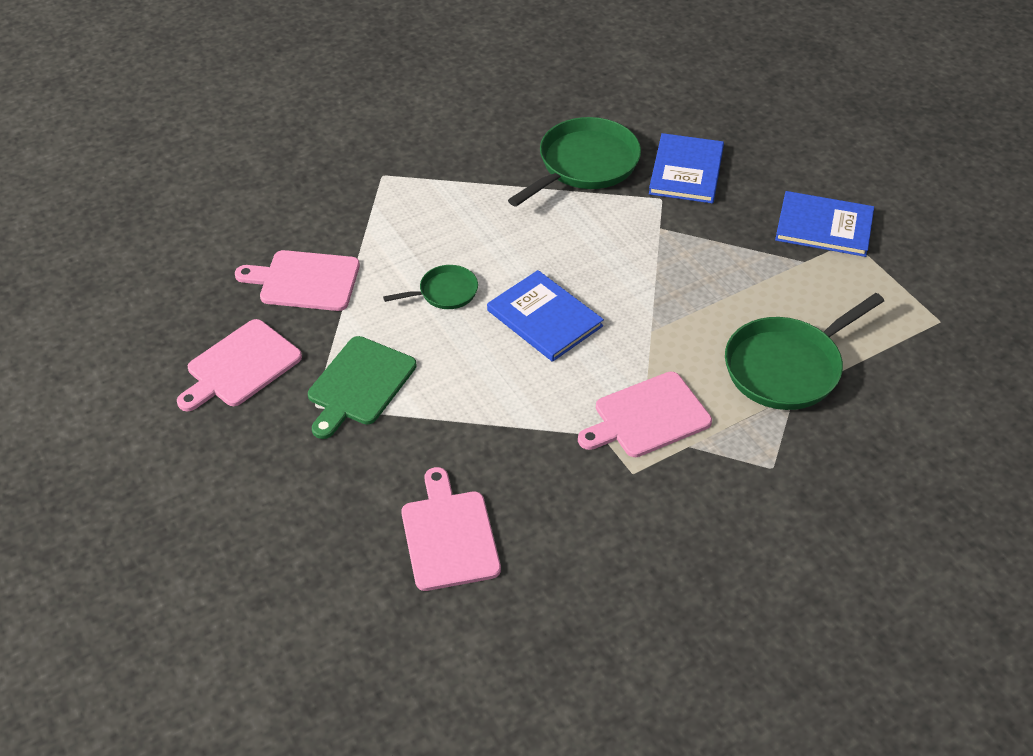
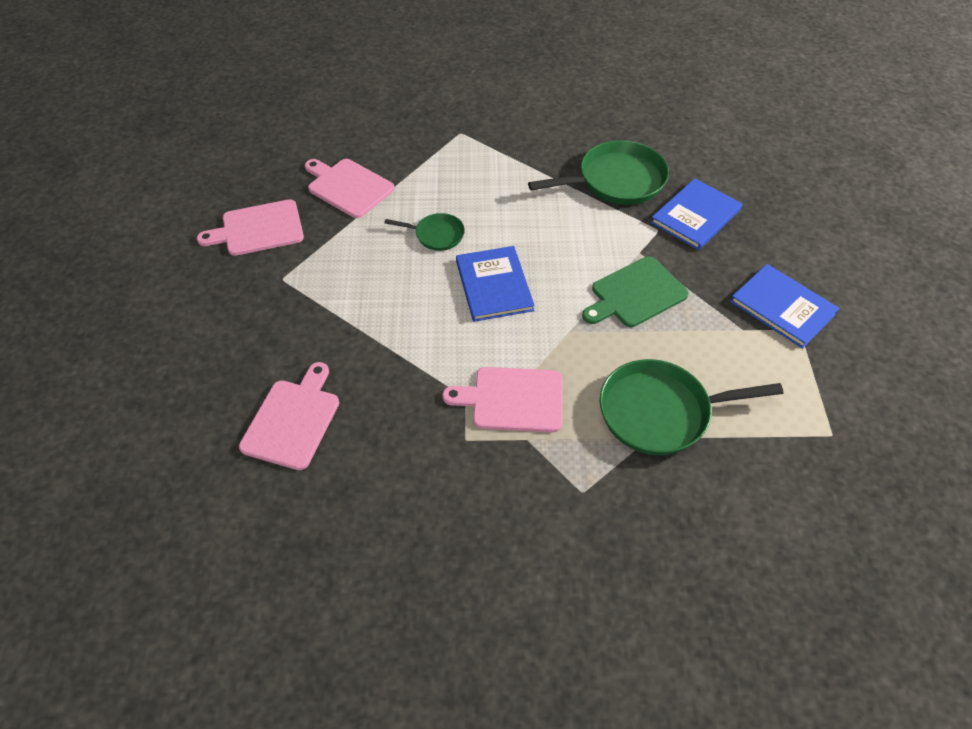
camera: 30 degrees right, 5 degrees up
(359, 384) = (324, 277): green cutting board -> green cutting board (635, 294)

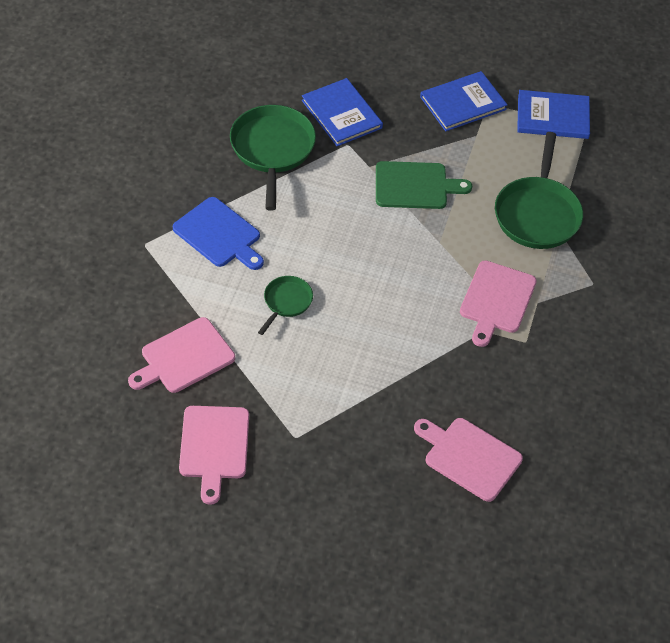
camera: 75 degrees left, 0 degrees up
(494, 173) = (219, 234): none -> blue cutting board
(494, 285) = (368, 277): blue book -> blue book (553, 116)
(635, 294) = (415, 186): green cutting board -> green cutting board turned 75 degrees counterclockwise

